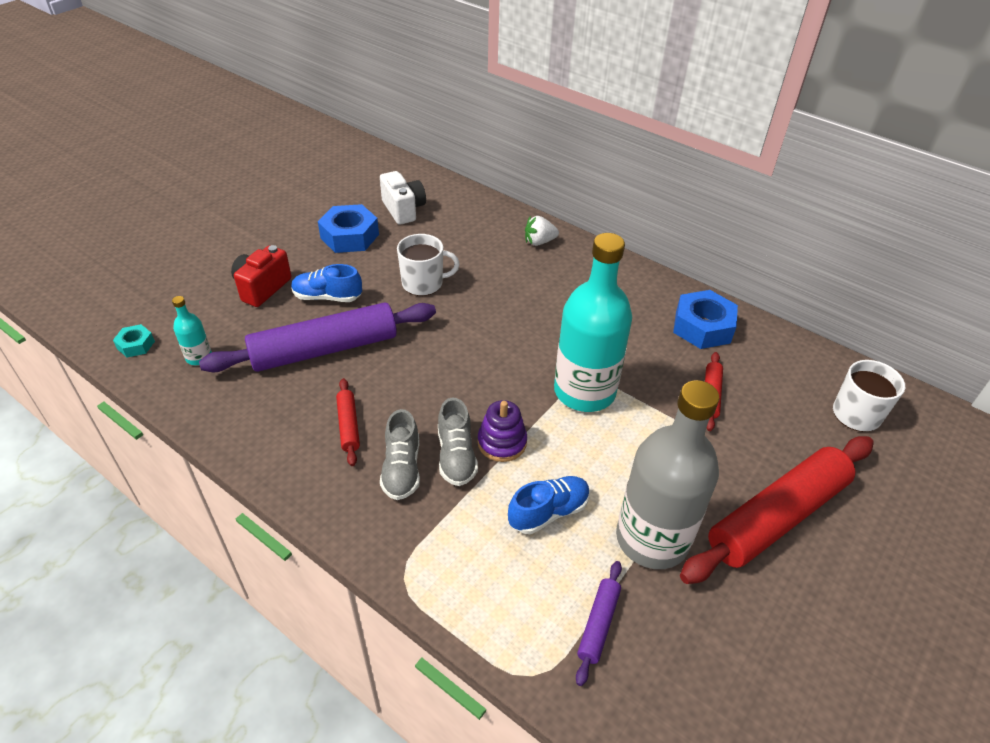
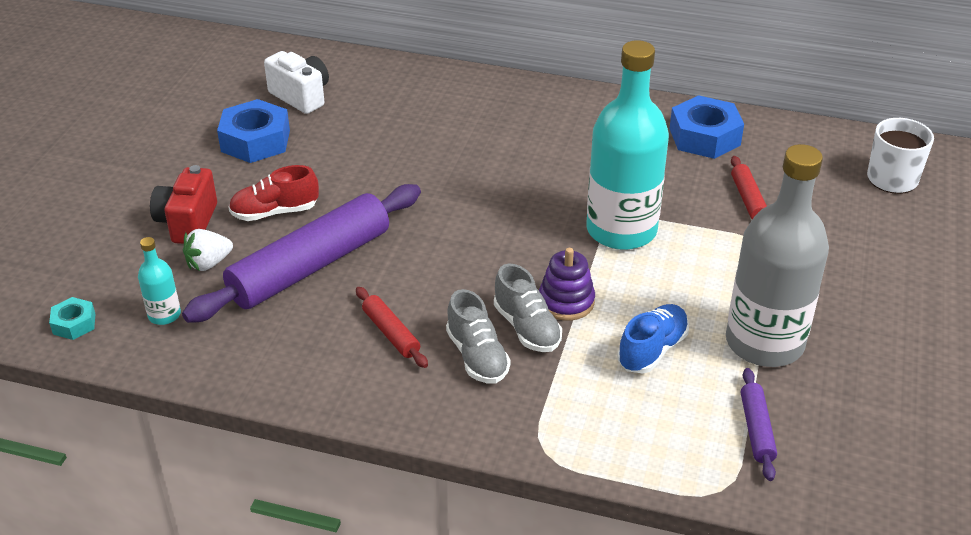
camera: 20 degrees left, 5 degrees down
(327, 297) = (275, 212): blue shoe -> red shoe
(423, 283) = (378, 169): white mug -> none
(539, 242) = (482, 94): white strawberry -> white strawberry (208, 263)
(777, 516) = (867, 289): red rolling pin -> none

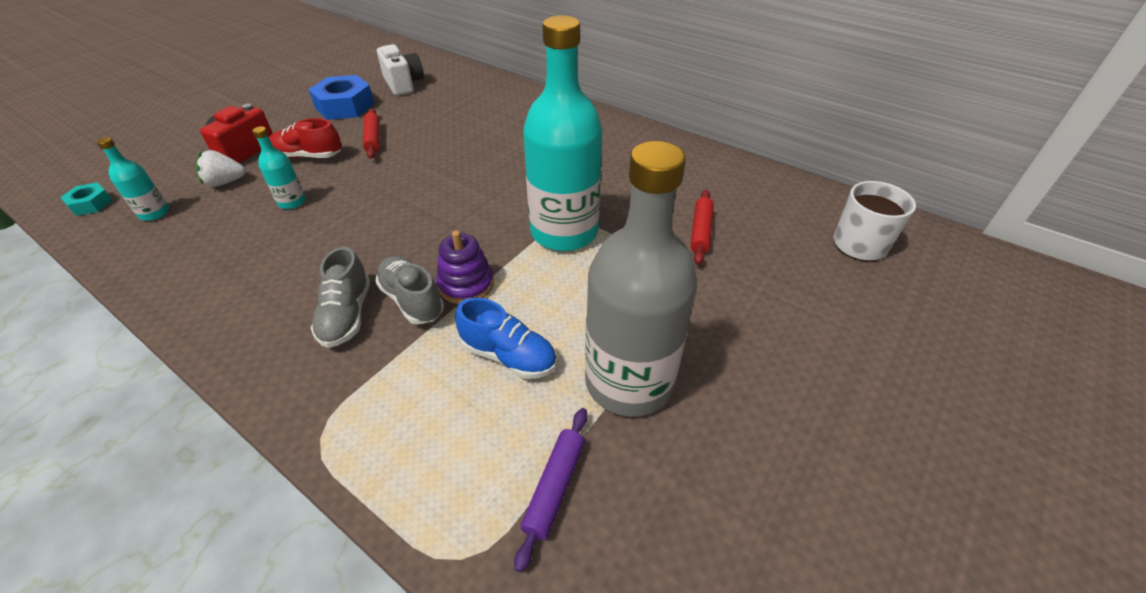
camera: 20 degrees right, 5 degrees up
(310, 266) = (292, 202): purple rolling pin -> turquoise bottle
(391, 333) = (297, 273): red rolling pin -> red rolling pin (373, 138)
(527, 328) = (412, 300): grey shoe -> grey shoe turned 150 degrees clockwise
(652, 350) = (509, 356): blue shoe -> blue shoe turned 60 degrees clockwise
(704, 137) = (693, 170): blue nut -> none

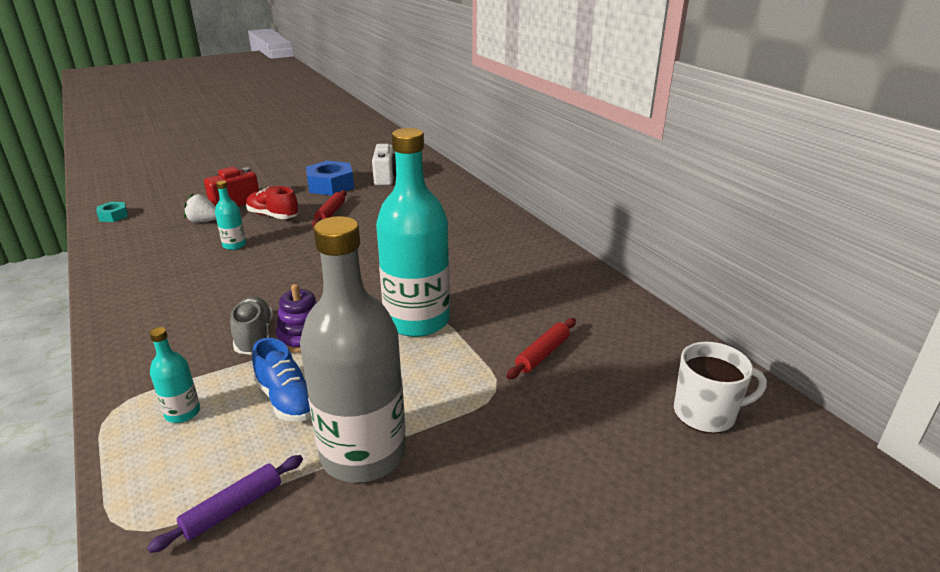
camera: 25 degrees right, 15 degrees down
(154, 213) = (144, 231): turquoise bottle -> turquoise bottle (182, 412)
(346, 315) = (201, 333): grey shoe -> none

